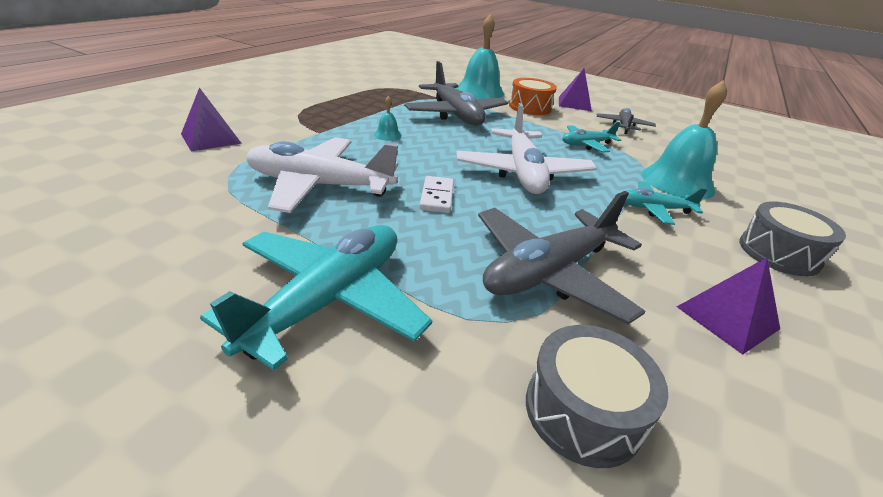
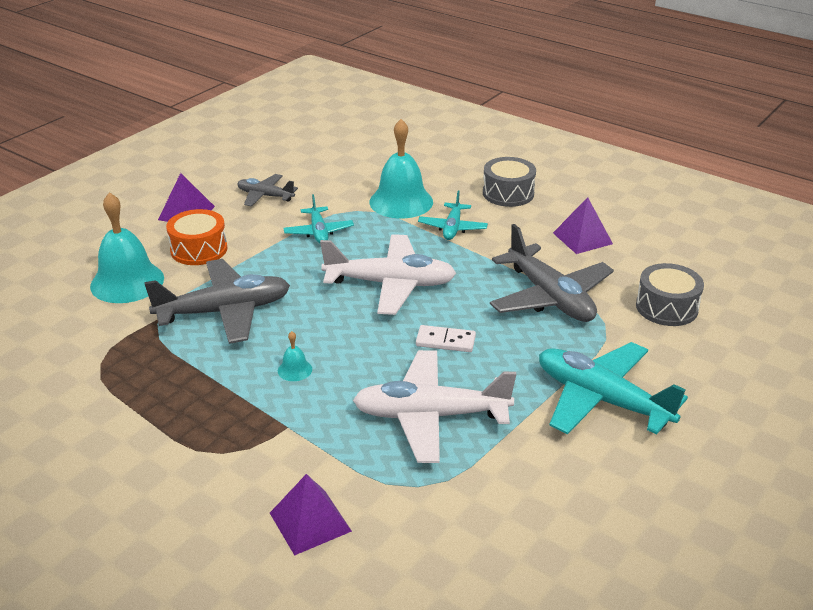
camera: 80 degrees left, 0 degrees up
(320, 185) = (431, 416): white plane -> white plane turned 75 degrees clockwise

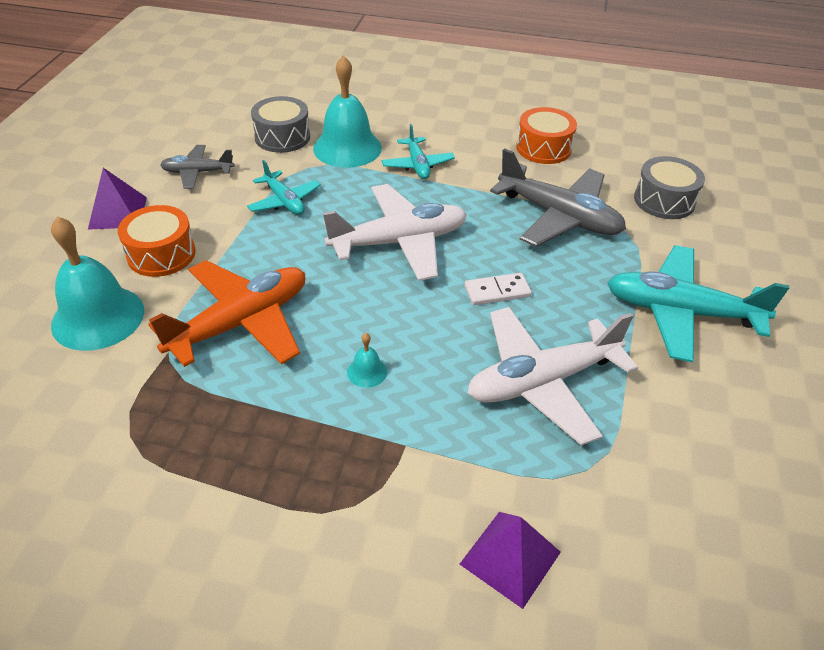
camera: 25 degrees left, 10 degrees up
(224, 311) = (240, 323): grey plane -> orange plane
(508, 193) = (444, 117): grey drum -> grey drum (282, 137)
(582, 238) = (543, 148): purple pyramid -> orange drum

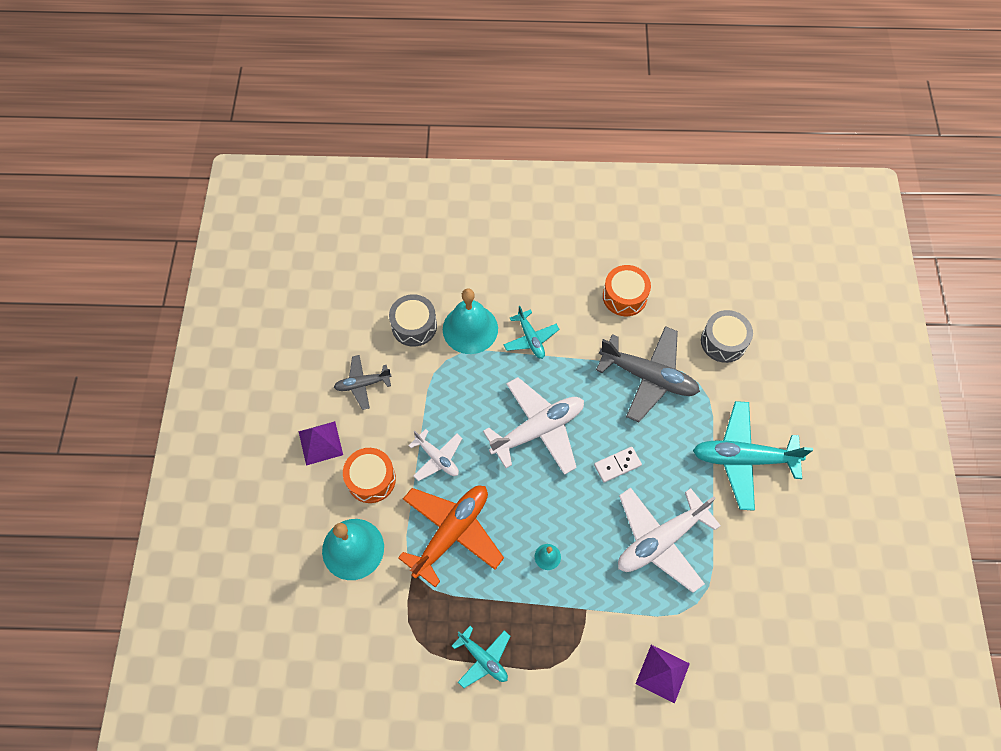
camera: 10 degrees left, 20 degrees up
(256, 248) = (437, 458): none -> white plane
(284, 201) = (441, 403): turquoise plane -> turquoise plane (483, 658)

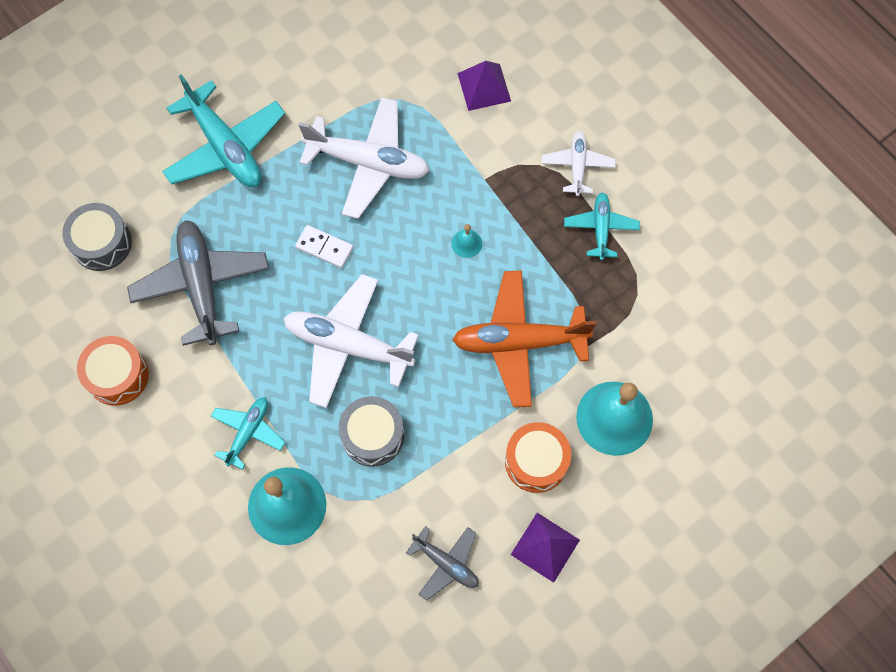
camera: 130 degrees left, 5 degrees up
(414, 326) = (332, 570): grey drum -> grey drum (373, 435)
(437, 458) = (459, 416): white plane -> white plane (577, 166)

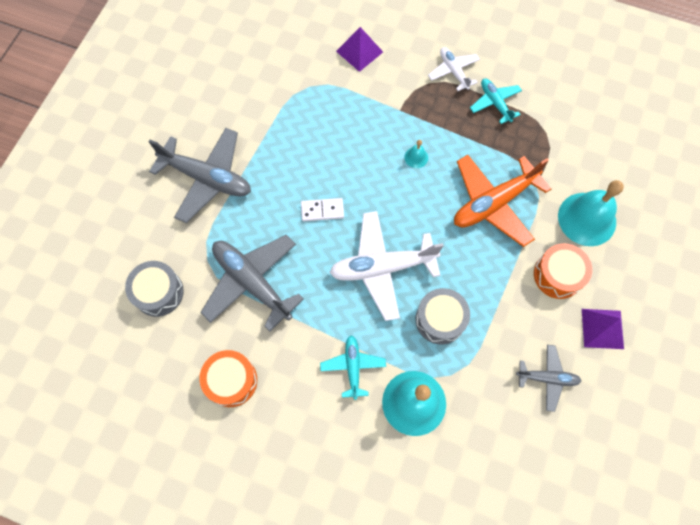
camera: 30 degrees left, 0 degrees up
(225, 147) = (207, 178): turquoise plane -> grey plane
(368, 163) = (314, 138): white plane -> none

